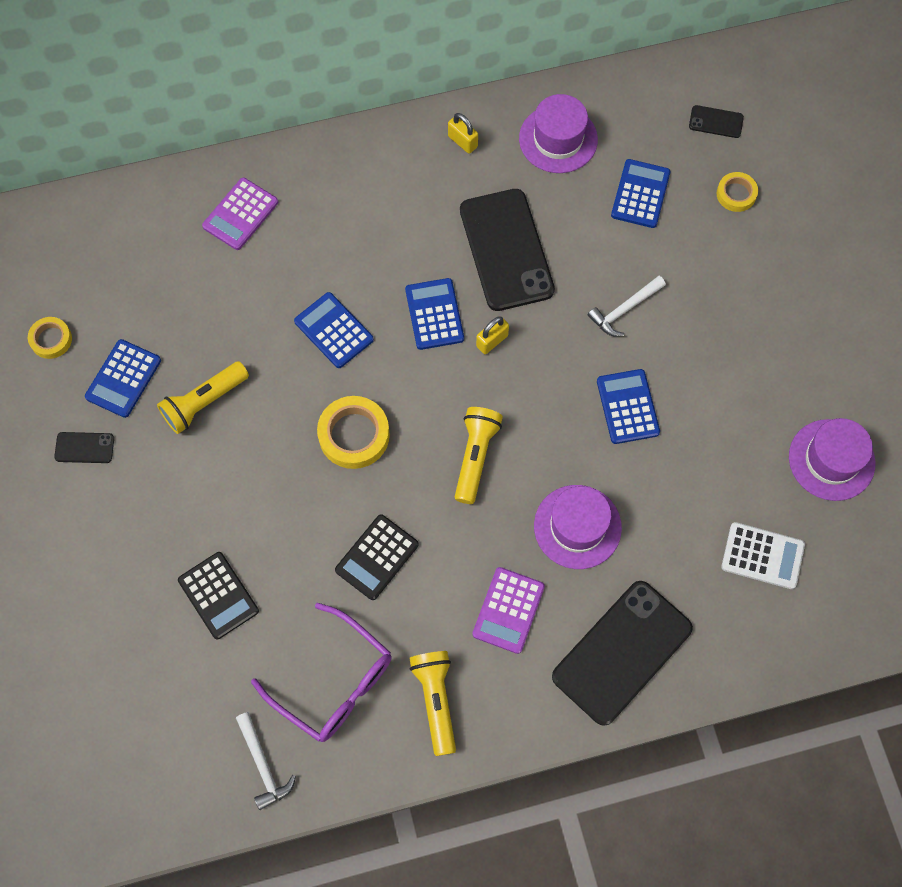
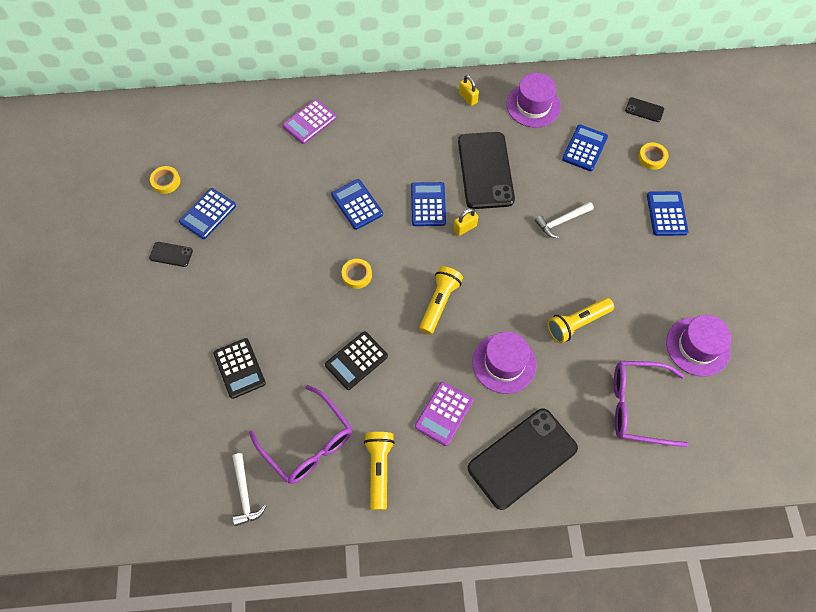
camera: 10 degrees right, 5 degrees down
(204, 402) = (258, 237): yellow flashlight -> yellow flashlight (577, 323)
(354, 435) = (357, 275): yellow tape -> yellow tape, size x0.60
(627, 407) = (553, 286): blue calculator -> blue calculator (666, 214)
(762, 556) = (637, 406): white calculator -> purple glasses

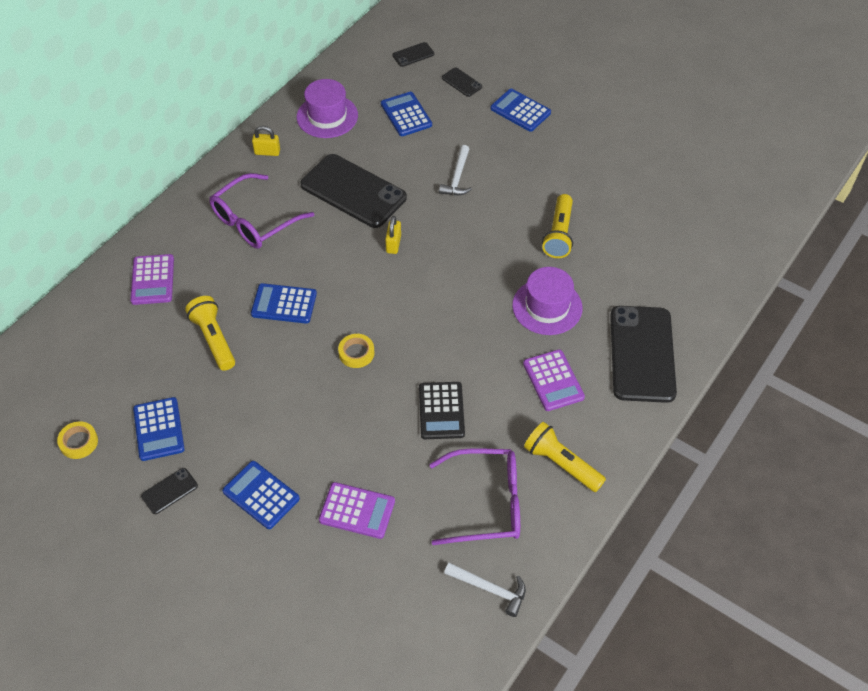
camera: 50 degrees left, 10 degrees down
(239, 368) = (357, 511): black calculator -> purple calculator
(428, 204) = (342, 253): blue calculator -> blue calculator (261, 495)
(439, 303) = (447, 312): yellow flashlight -> yellow flashlight (214, 339)
(637, 406) = (665, 248): purple glasses -> purple glasses (254, 221)
(652, 158) = (461, 82): yellow tape -> black phone
(697, 346) = (650, 176): purple hat -> none

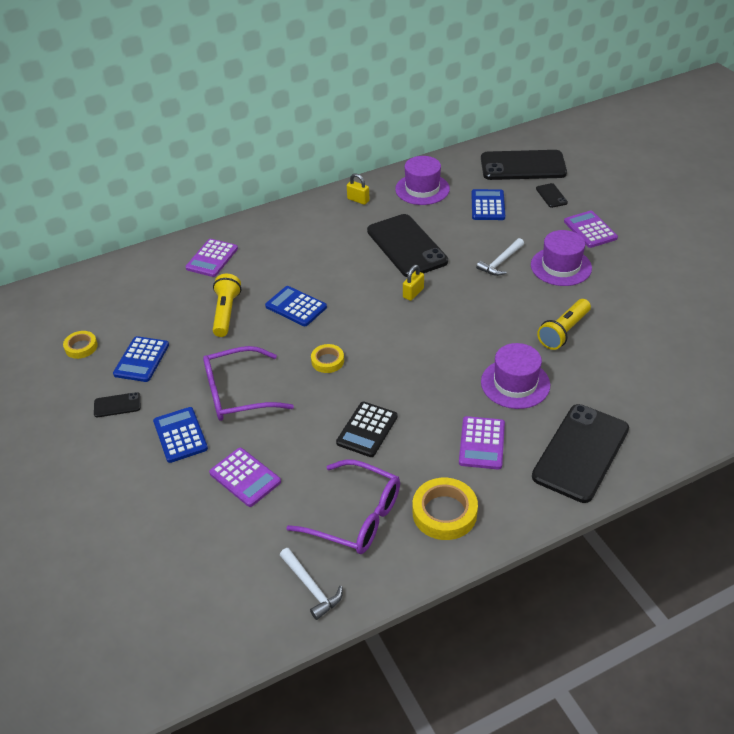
camera: 30 degrees right, 10 degrees down
(254, 221) = (314, 243): purple glasses -> purple glasses (237, 393)
(413, 55) = (523, 166): black phone -> black phone, size x2.33
(516, 162) = (561, 266): none -> purple hat
(520, 111) = (590, 230): blue calculator -> purple calculator
(561, 464) = (444, 513): yellow flashlight -> yellow tape

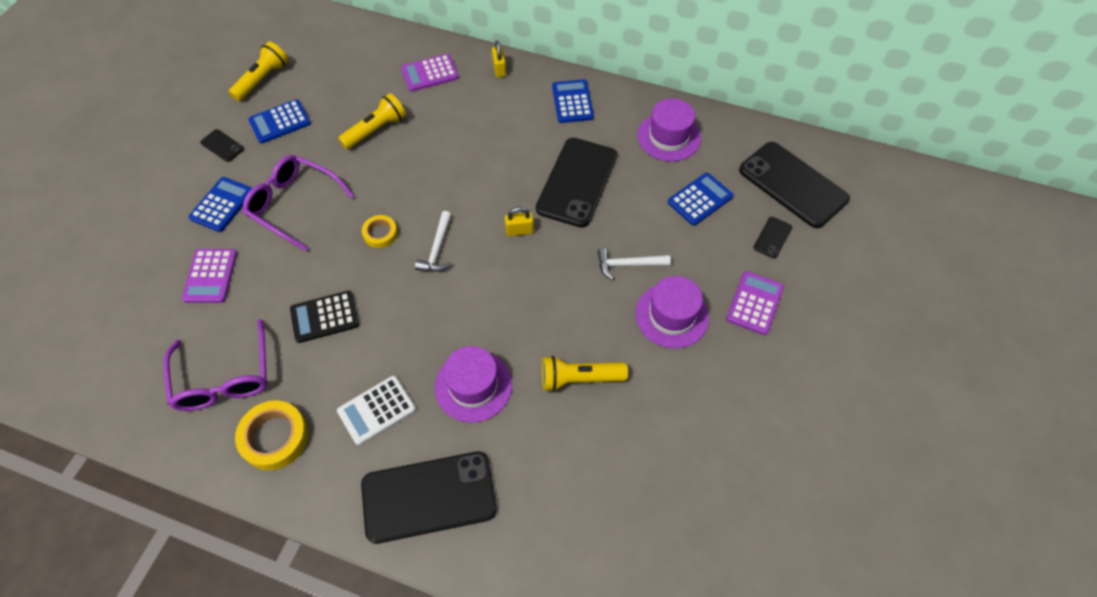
camera: 45 degrees right, 15 degrees up
(81, 347) = (262, 79): yellow tape -> yellow flashlight
(296, 307) = (425, 166): blue calculator -> blue calculator (572, 102)
(311, 587) = (132, 400): white hammer -> white hammer (437, 249)
(358, 200) = (603, 105): yellow padlock -> yellow padlock (499, 69)
(482, 443) = (376, 410): purple calculator -> white calculator

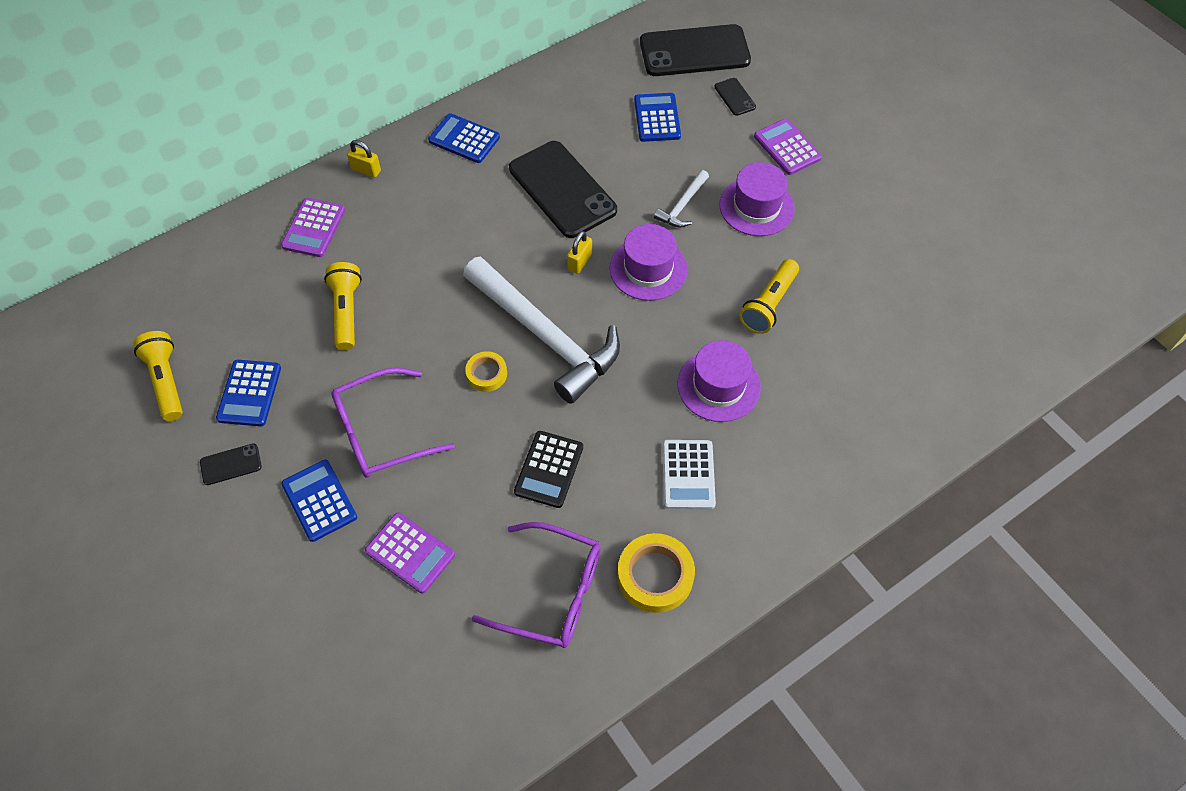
camera: 55 degrees left, 0 degrees up
(429, 497) = (804, 476): black phone -> none
(437, 249) = (546, 336): white hammer -> white hammer, size x2.28
(669, 137) = (571, 97): purple hat -> purple hat (648, 269)

